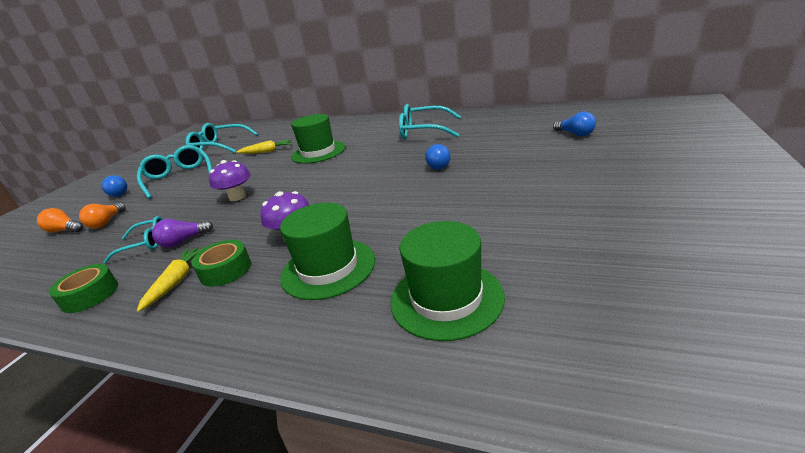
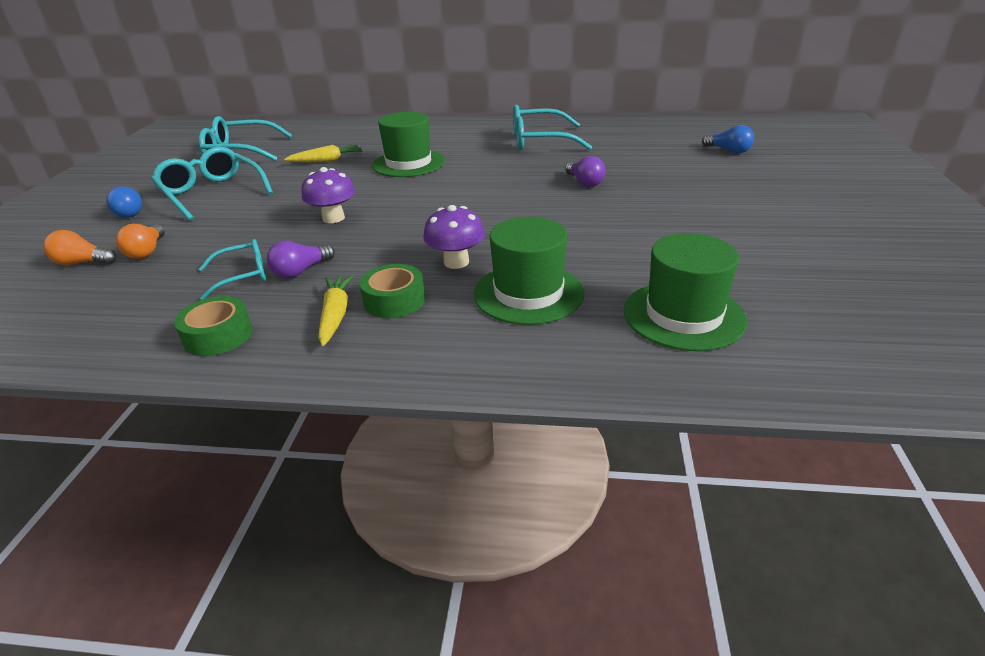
camera: 15 degrees left, 5 degrees up
(436, 165) = (584, 182): blue light bulb -> purple light bulb

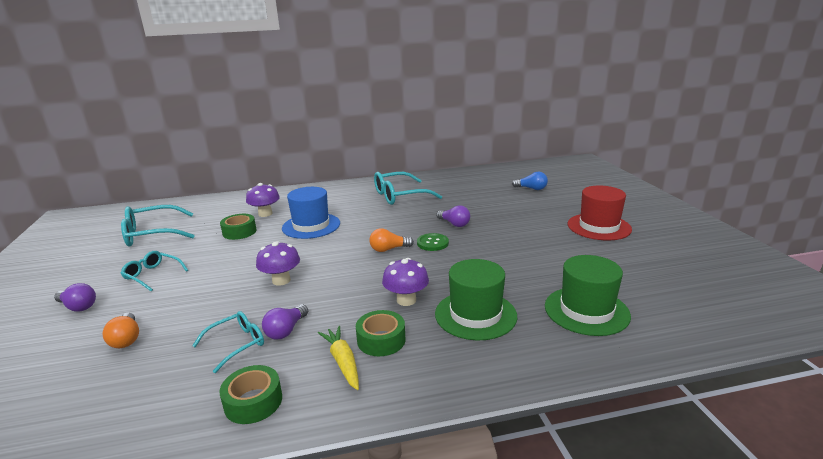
camera: 20 degrees left, 10 degrees down
(82, 263) = (65, 362): orange light bulb -> orange light bulb (389, 249)
(127, 213) = (78, 307): blue light bulb -> purple light bulb
(212, 193) = (153, 275): turquoise glasses -> turquoise glasses, size x0.59
(327, 160) = (239, 232): yellow carrot -> green tape
(368, 144) = (265, 214): none -> purple mushroom
(408, 163) = (311, 226): green hat -> blue hat
(538, 202) = (432, 243): none -> green button
(792, 212) = (599, 227): none -> red hat

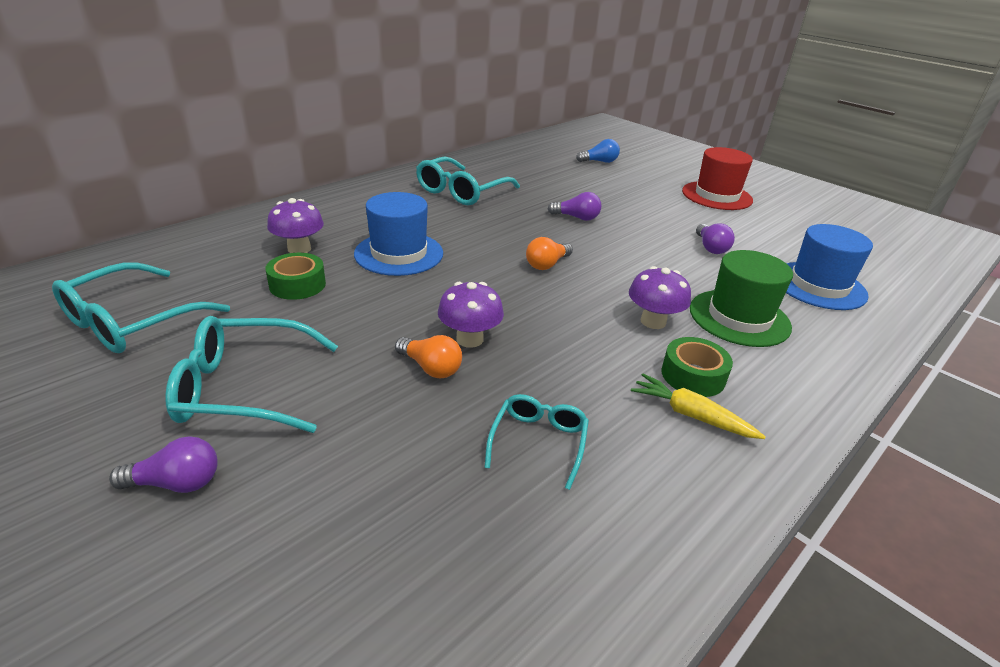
camera: 35 degrees left, 10 degrees up
(126, 339) = (359, 498): orange light bulb -> orange light bulb (430, 368)
(153, 275) = (245, 388): turquoise glasses -> turquoise glasses, size x1.69
(253, 402) = (667, 503): green tape -> none
(286, 330) = (574, 402): purple light bulb -> purple light bulb (710, 248)
(432, 243) = (585, 246): green button -> none
(586, 311) = (819, 286): green hat -> blue hat

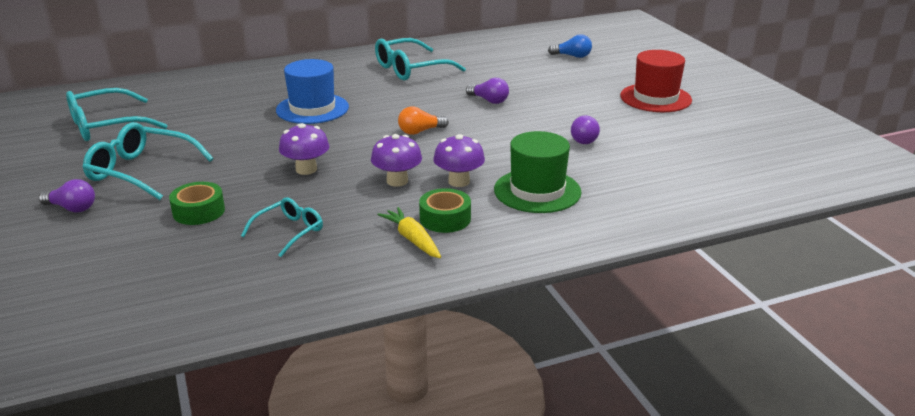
camera: 25 degrees right, 5 degrees down
(297, 285) = (223, 119): green tape -> green tape (199, 211)
(299, 249) = (244, 96): purple mushroom -> purple mushroom (397, 181)
(430, 368) = (262, 181): orange light bulb -> none
(819, 286) = (650, 181): blue hat -> none

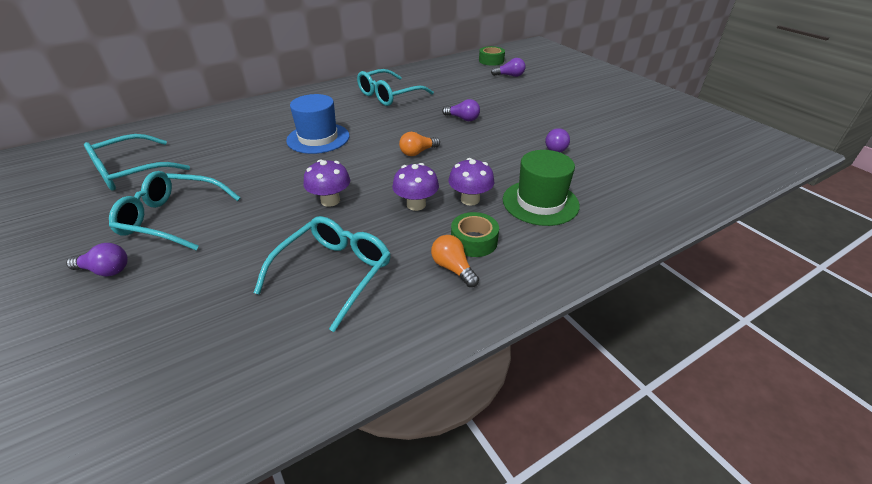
camera: 10 degrees left, 10 degrees up
(199, 211) = (238, 259): green tape -> green tape (491, 61)
(289, 232) = (333, 274): turquoise glasses -> turquoise glasses, size x1.69
(412, 239) = (453, 268): yellow carrot -> orange light bulb
(572, 56) = (509, 76): blue light bulb -> purple light bulb
(655, 98) = (589, 106): red hat -> none

